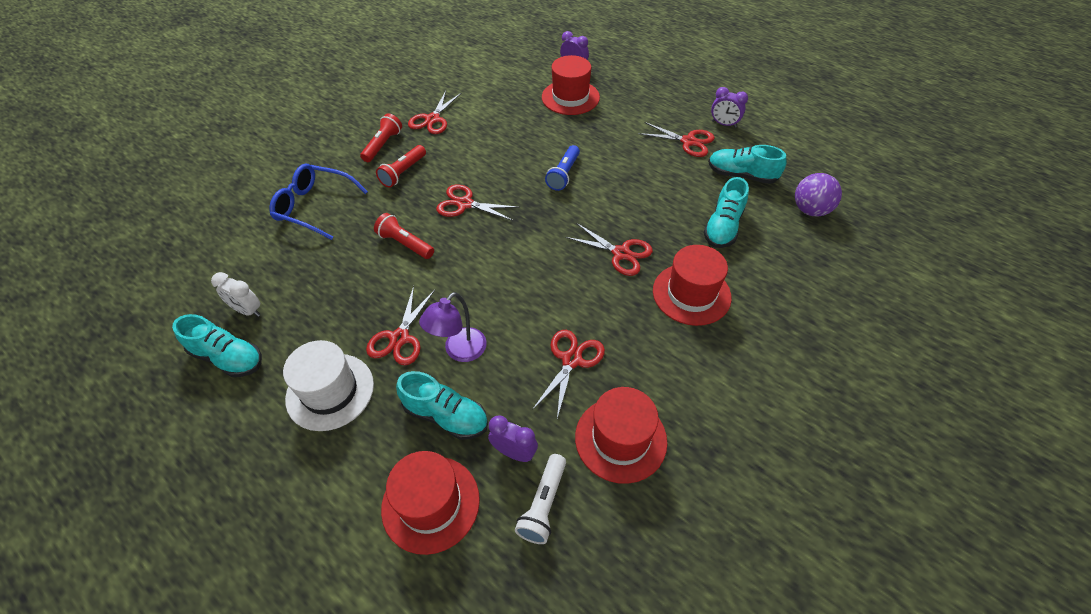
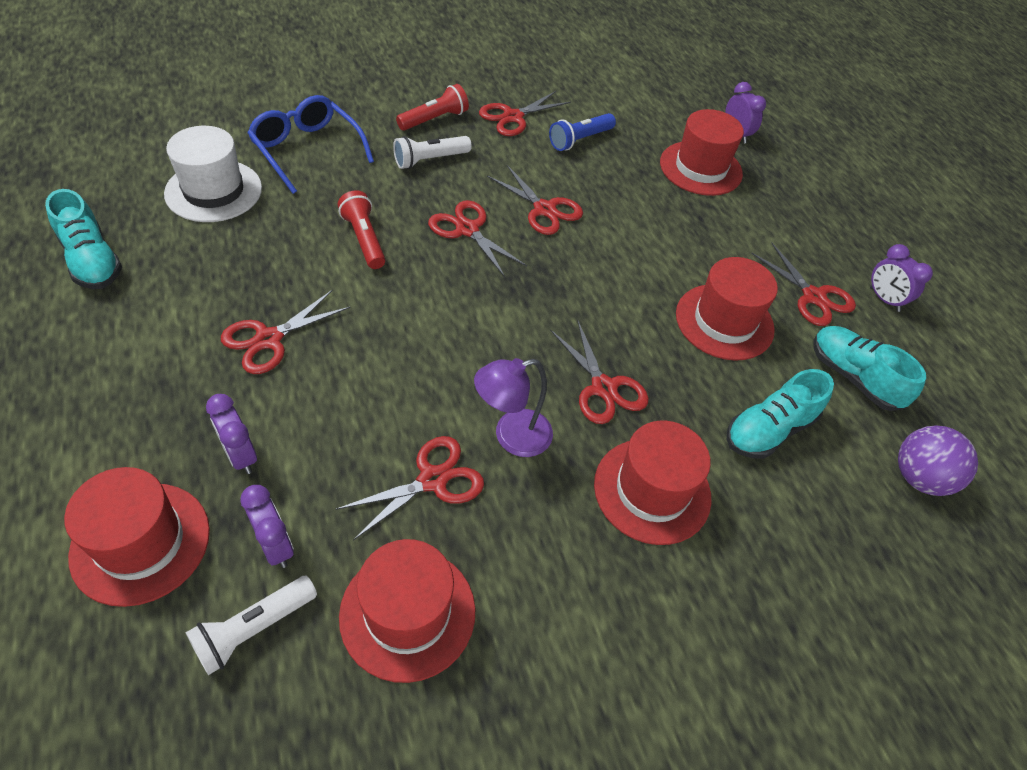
camera: 25 degrees right, 0 degrees up
(248, 310) = (151, 223): white clock -> none
(330, 391) = (152, 354): white hat -> white hat (214, 191)
(403, 172) = (430, 160): red flashlight -> white flashlight
(446, 416) = (241, 455): turquoise shoe -> purple clock
(459, 351) = (317, 392): purple lamp -> purple lamp (511, 436)
(501, 167) = (544, 209): none -> red scissors
(563, 174) = (613, 255): blue flashlight -> blue flashlight (580, 140)
(654, 180) = (724, 321): none -> red hat

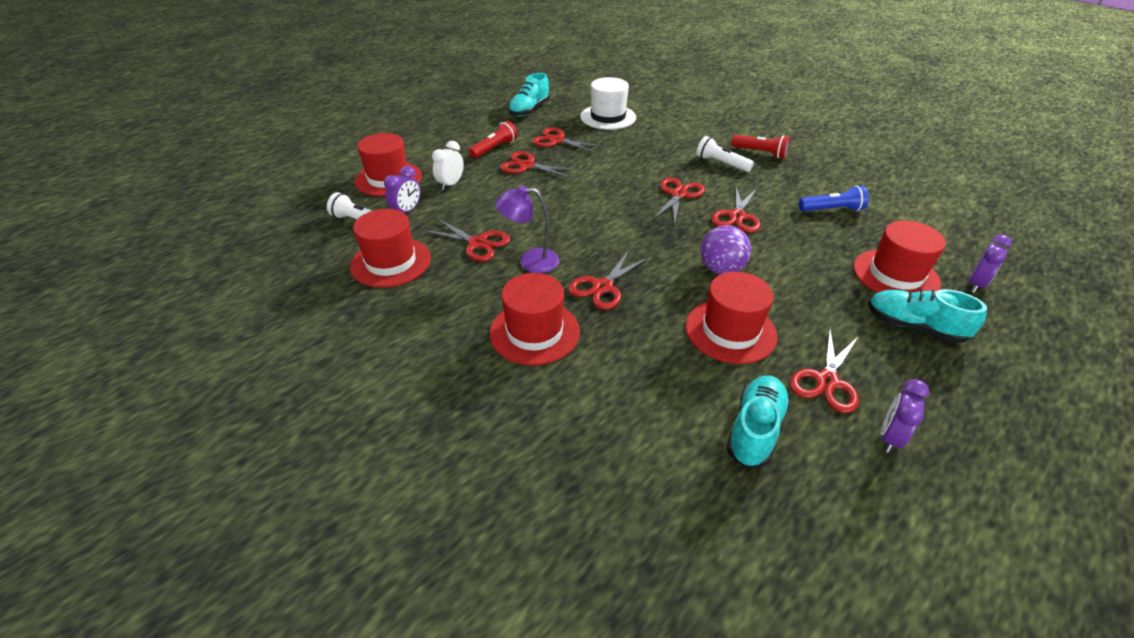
camera: 70 degrees right, 10 degrees down
(241, 455) = (451, 184): purple clock -> white clock
(307, 150) = (672, 127): blue glasses -> none
(364, 239) = (627, 166): red flashlight -> red flashlight (494, 148)
(511, 436) = (530, 261): purple lamp -> purple lamp turned 45 degrees counterclockwise
(513, 117) = (810, 177): red scissors -> red scissors (557, 141)
(580, 140) = (832, 210): blue flashlight -> blue flashlight turned 150 degrees clockwise
(769, 430) = (641, 383): turquoise shoe -> turquoise shoe (914, 326)
(919, 477) = (677, 502): purple ball -> purple ball (720, 269)

